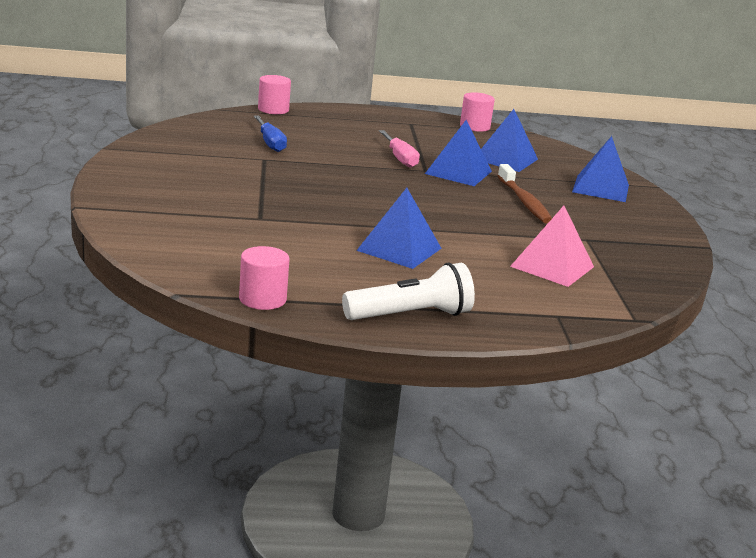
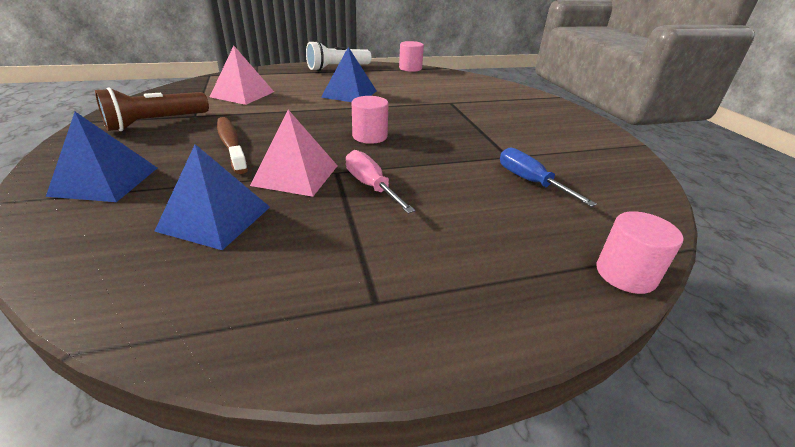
camera: 170 degrees right, 10 degrees up
(458, 172) = (296, 175): blue pyramid -> pink pyramid
(475, 127) = (232, 333): pink cylinder -> pink cylinder (370, 136)
(619, 234) = (155, 123): none -> brown flashlight

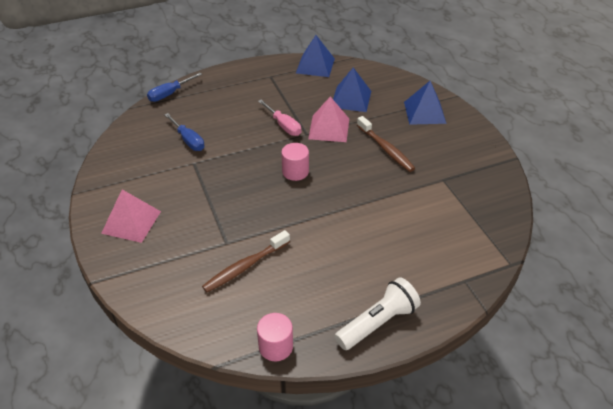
camera: 175 degrees right, 10 degrees up
(155, 123) = (459, 165): brown flashlight -> none
(242, 94) = (436, 222): pink pyramid -> pink pyramid (131, 222)
(349, 94) = (334, 243): blue pyramid -> blue pyramid (315, 65)
(432, 91) = (245, 266): none -> brown toothbrush
(625, 274) = (170, 94): pink cylinder -> blue screwdriver

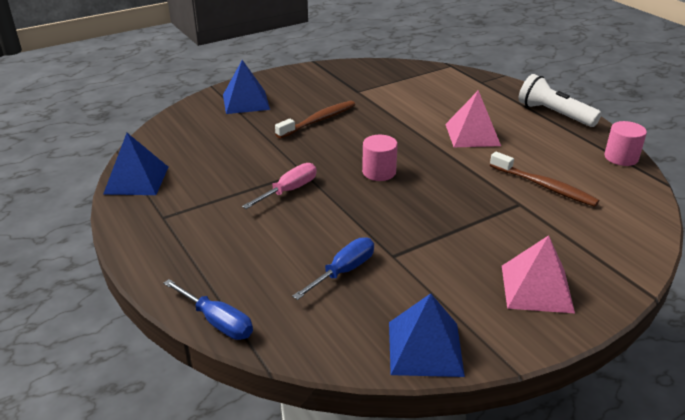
camera: 100 degrees left, 10 degrees down
(329, 128) = (288, 157): pink pyramid -> pink pyramid (472, 135)
(351, 99) = (222, 147): blue pyramid -> blue pyramid (425, 348)

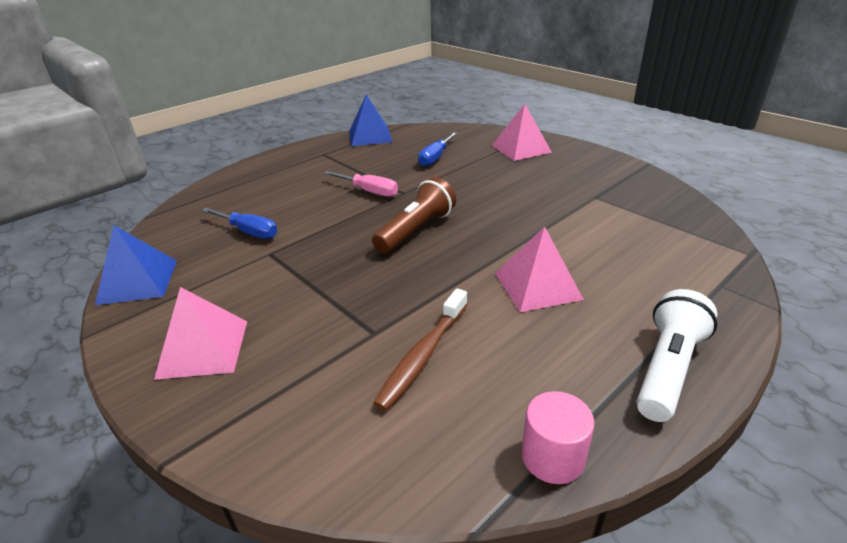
camera: 80 degrees right, 0 degrees up
(217, 321) = (198, 193): blue screwdriver -> blue screwdriver (435, 157)
(246, 102) = (521, 148): blue pyramid -> pink pyramid
(319, 120) = (507, 185): brown toothbrush -> none
(379, 172) = (416, 230): pink cylinder -> brown flashlight

